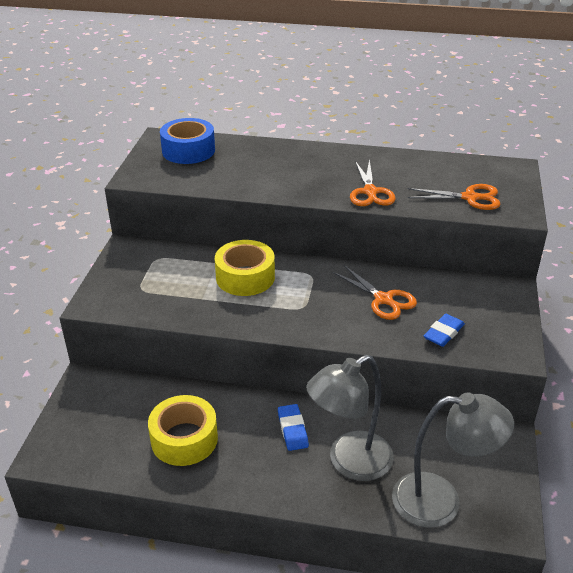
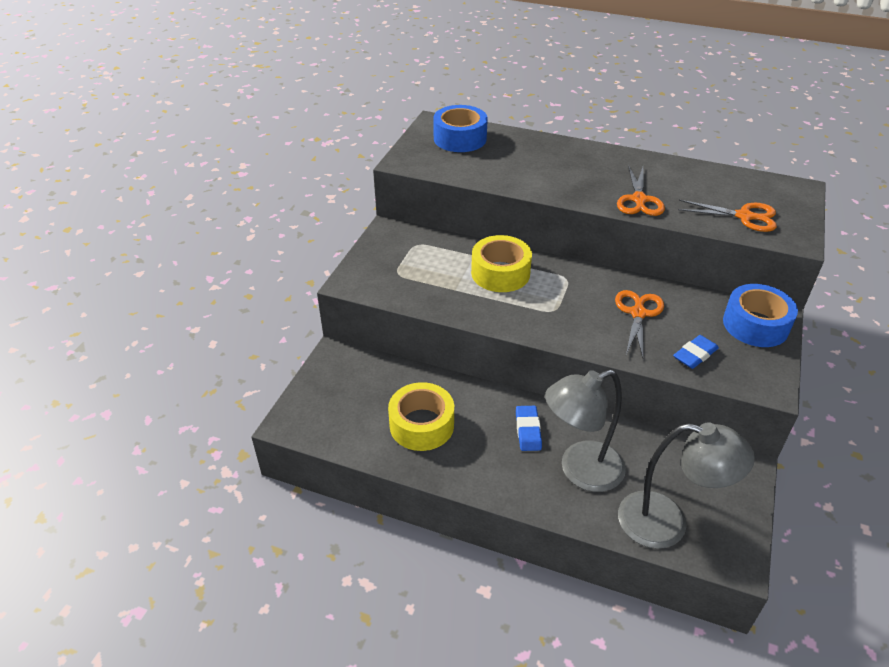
camera: 10 degrees right, 5 degrees up
(384, 300) = (638, 313): orange scissors -> orange scissors turned 135 degrees counterclockwise
(495, 298) = (755, 325): none -> blue tape

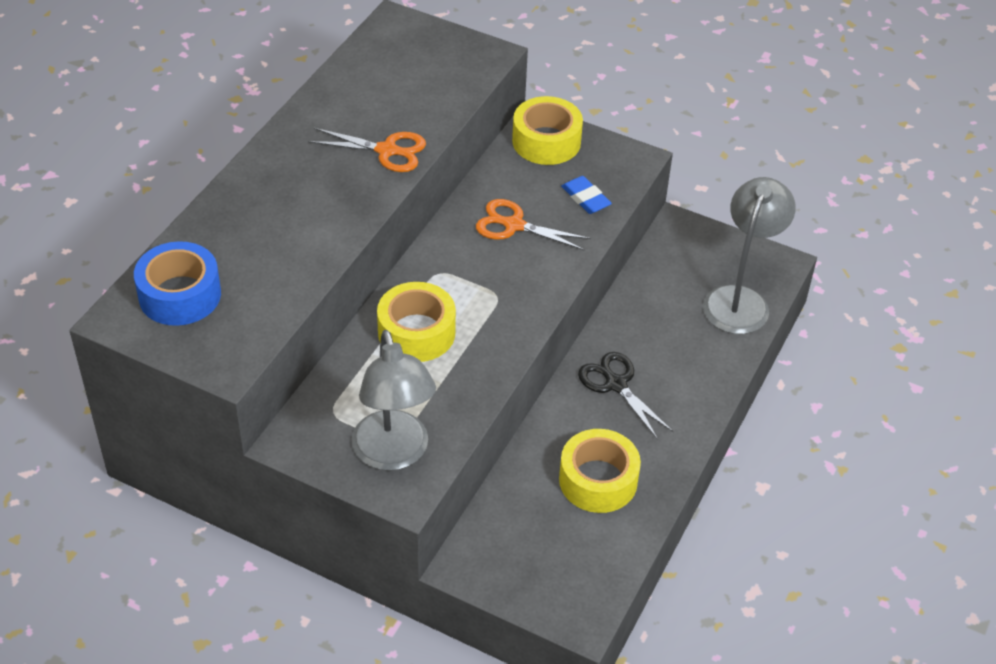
camera: 85 degrees left, 5 degrees up
(528, 430) = (615, 383): blue eraser -> black scissors
(580, 471) = (674, 350): grey lamp -> grey lamp (394, 454)
(745, 216) = (440, 77): orange scissors -> none
(755, 325) = (546, 141): blue tape -> yellow tape

